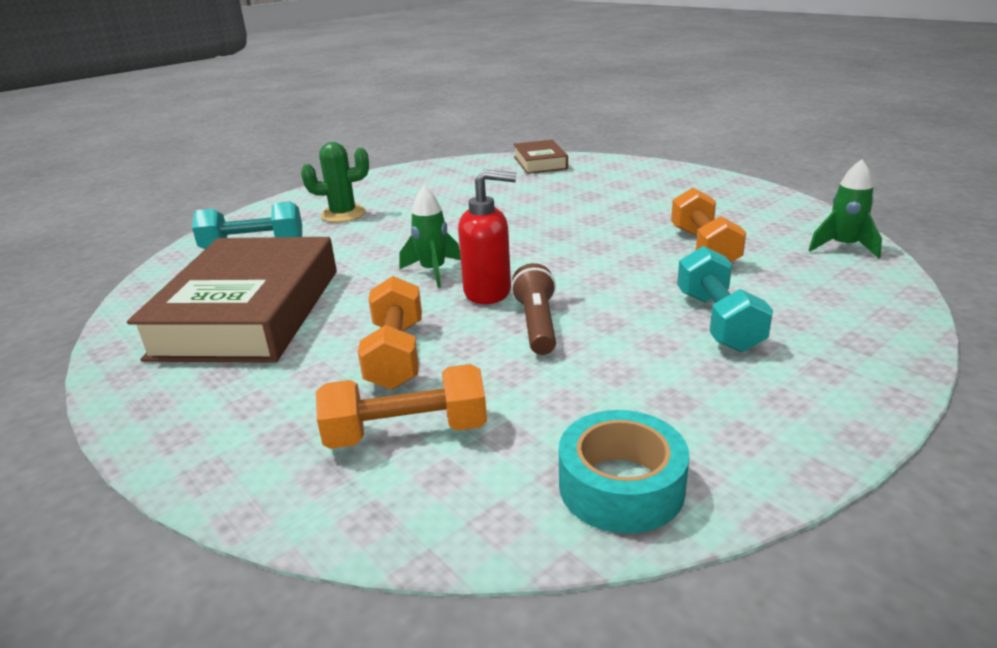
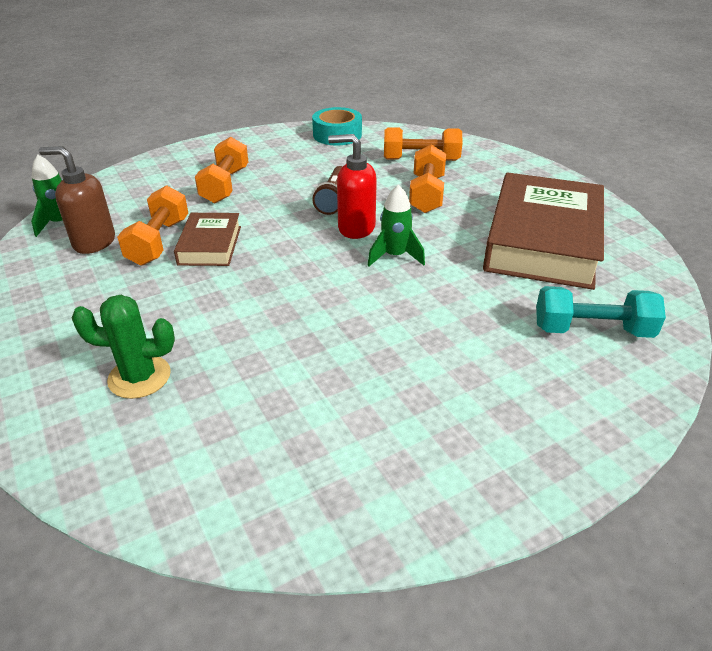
camera: 170 degrees left, 10 degrees up
(343, 214) = (501, 377): green cactus -> green cactus (139, 377)
(540, 162) = (162, 482): brown book -> brown book (210, 245)
(718, 321) = (225, 185): turquoise dumbbell -> orange dumbbell
(771, 237) = (94, 242): none -> brown soap dispenser

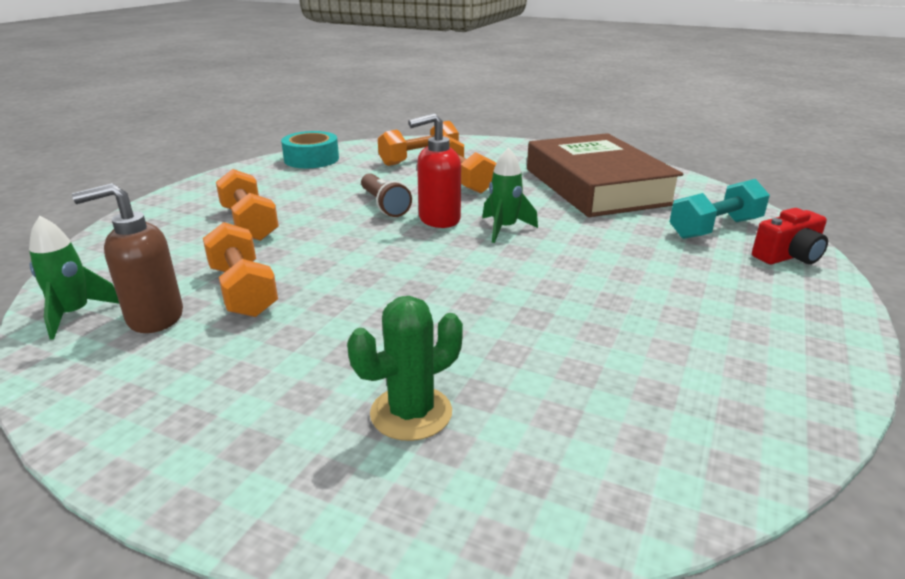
camera: 35 degrees left, 10 degrees down
(210, 245) = (310, 275): brown book -> none
(621, 391) = (788, 256): none -> red camera

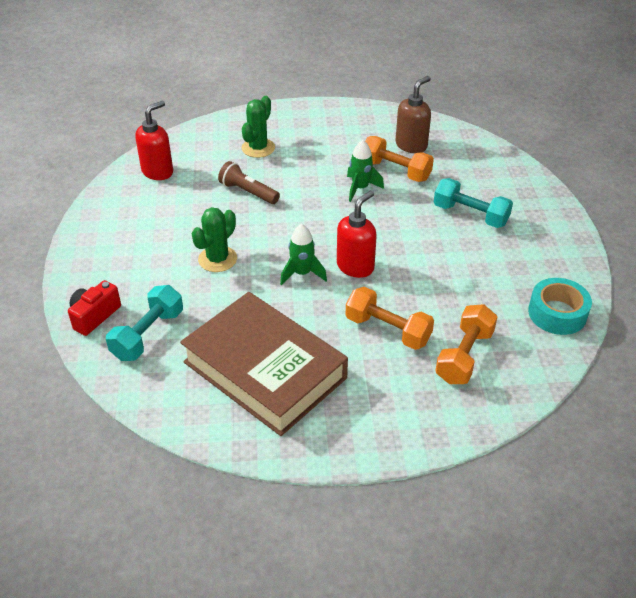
camera: 150 degrees right, 15 degrees up
(74, 314) = (447, 135): green rocket -> green rocket (360, 188)
(249, 223) = (470, 215): orange dumbbell -> turquoise dumbbell
(384, 205) = (411, 268): brown flashlight -> brown flashlight (248, 192)
(603, 266) = (217, 259): none -> green cactus
(669, 436) = (158, 172): none -> red soap dispenser

